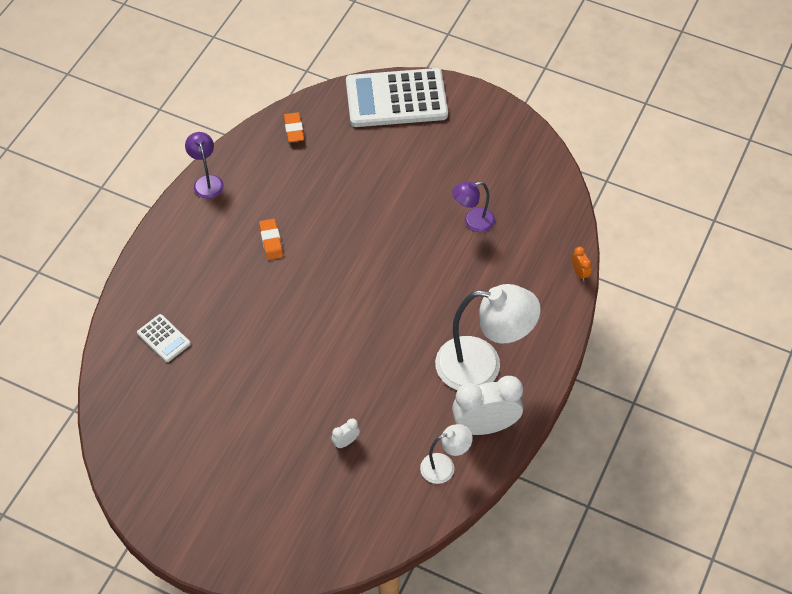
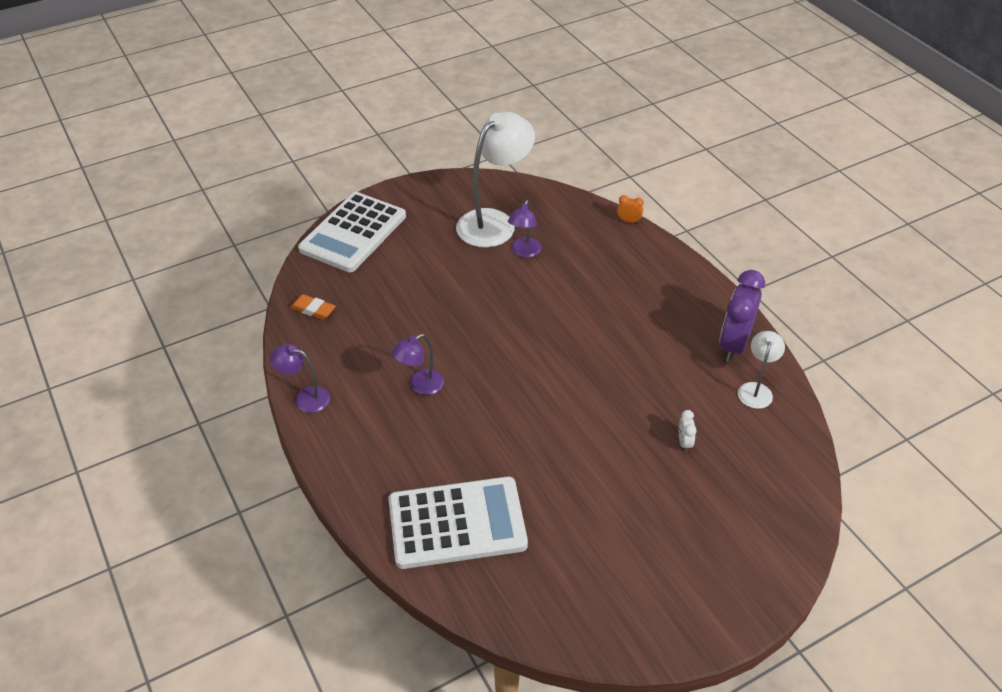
camera: 55 degrees left, 10 degrees down
(164, 338) = (457, 523): white calculator -> white calculator, size x2.24
(271, 241) = (420, 386): orange eraser -> purple lamp
(482, 366) = (672, 317): white lamp -> white lamp (494, 222)
(485, 426) = (733, 345): white clock -> purple clock

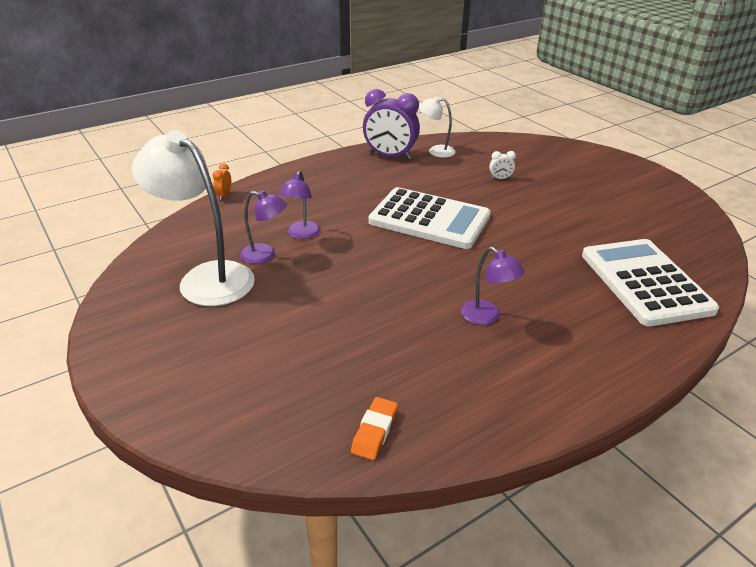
camera: 95 degrees left, 10 degrees down
(305, 397) = (540, 414): purple lamp -> purple lamp (301, 234)
(353, 233) = (202, 407): white calculator -> white calculator (429, 219)

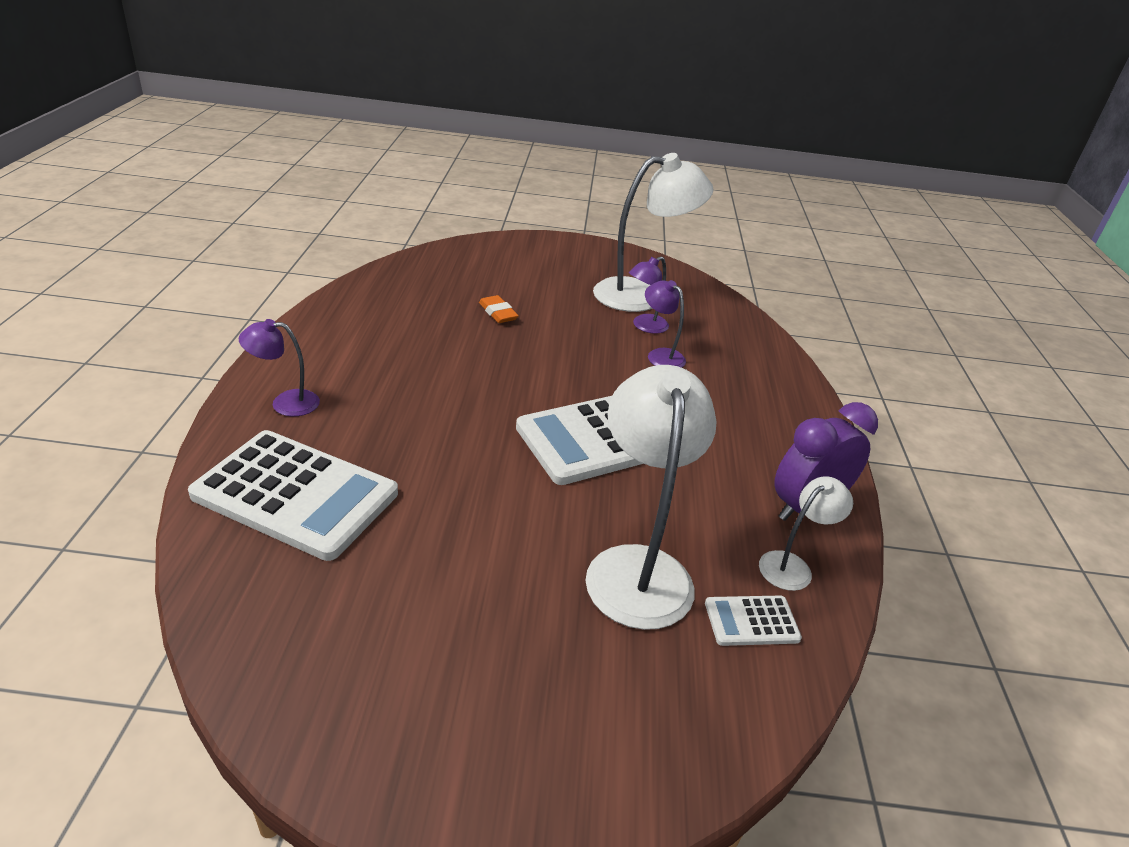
camera: 125 degrees right, 0 degrees up
(224, 195) = (787, 351): orange clock -> none
(374, 431) = (398, 280): orange eraser -> orange eraser (498, 313)
(482, 151) = (751, 621): none -> white calculator
(487, 317) = (415, 371): purple lamp -> purple lamp (285, 403)
(500, 178) = (638, 567): white clock -> white lamp

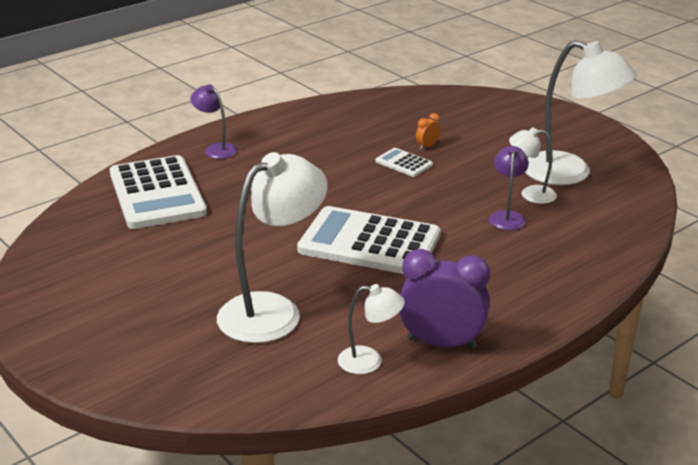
camera: 50 degrees right, 5 degrees down
(498, 313) = (427, 146): orange eraser -> orange clock
(644, 326) = (530, 194): purple lamp -> white lamp
(751, 621) = (292, 367): white calculator -> white calculator (403, 163)

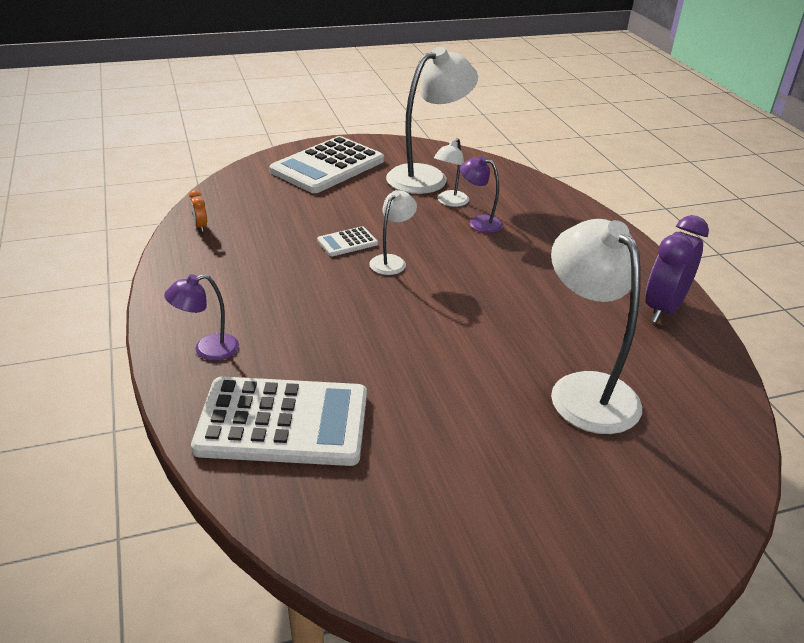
camera: 70 degrees left, 5 degrees up
(369, 243) = (485, 301): white calculator -> white calculator (328, 166)
(369, 361) = (683, 353): white lamp -> white lamp (391, 261)
(427, 146) = (325, 221): orange clock -> orange clock (200, 226)

